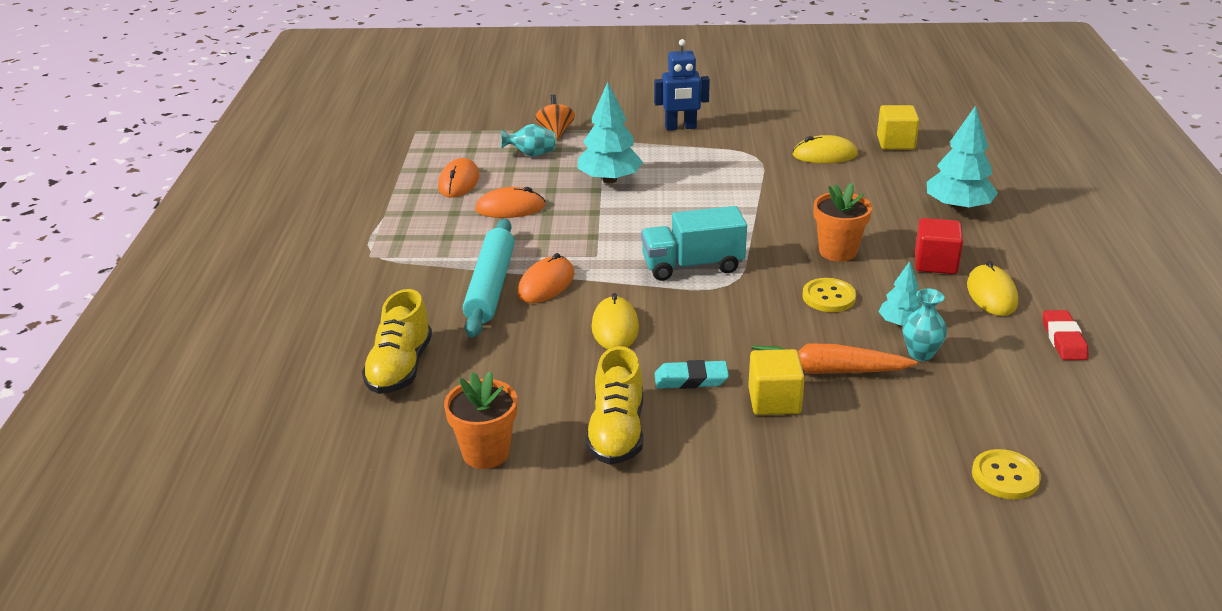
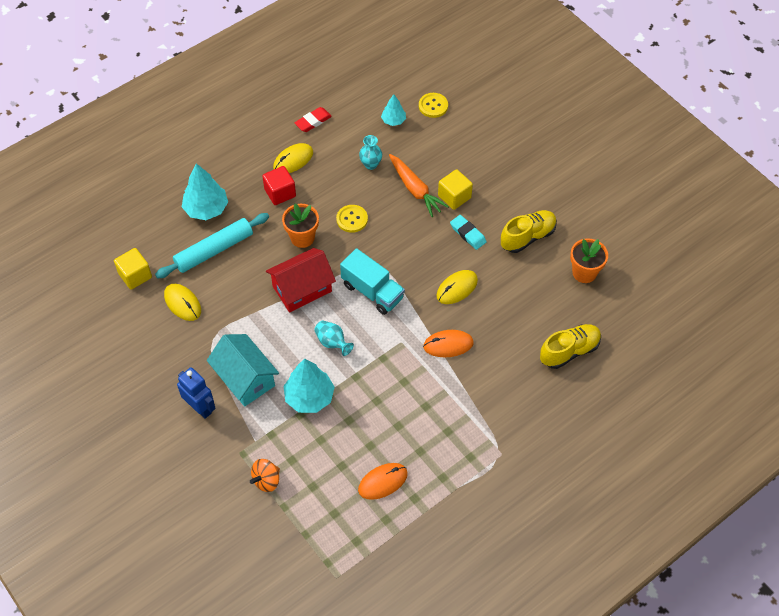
camera: 130 degrees left, 25 degrees up
(491, 287) = (473, 368): turquoise rolling pin -> turquoise rolling pin (214, 250)
(510, 208) = (388, 425): orange mouse -> none
(531, 154) = (311, 469): turquoise vase -> turquoise vase (332, 342)
(682, 156) = (245, 378): none -> turquoise house
(756, 224) = (302, 289): none -> red house
(900, 323) = (351, 182): turquoise tree -> turquoise tree (393, 120)

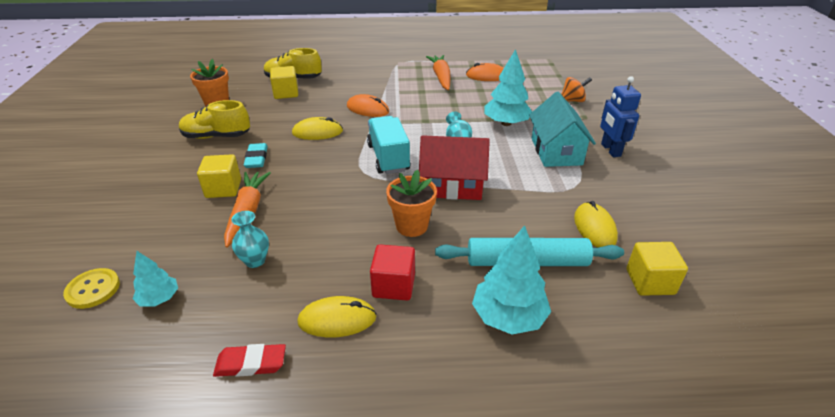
camera: 145 degrees left, 20 degrees down
(352, 219) = (342, 217): yellow button -> none
(428, 447) = (441, 77): none -> orange carrot
(546, 324) = (286, 93): none -> yellow cube

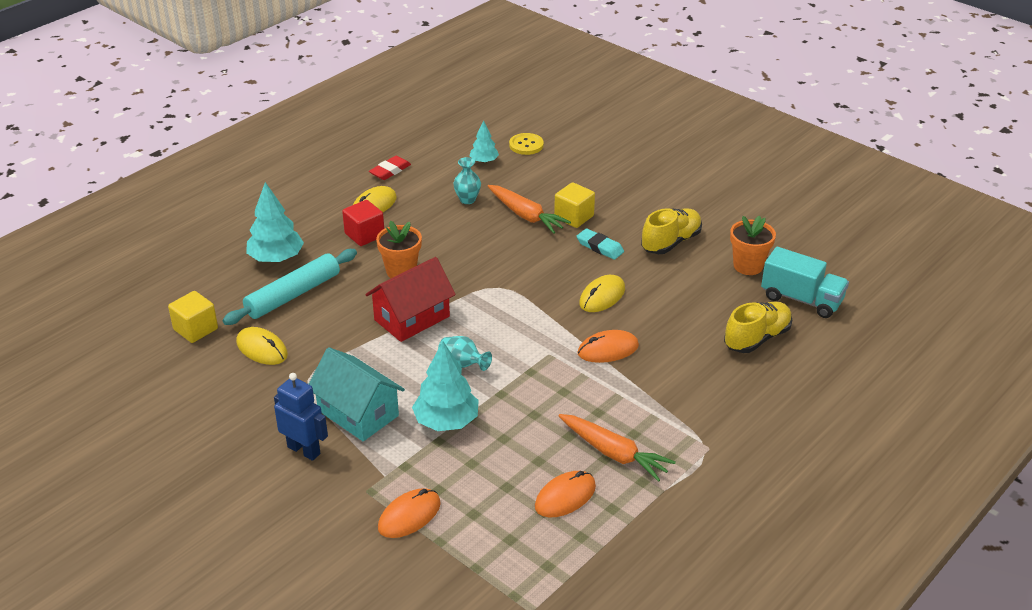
camera: 135 degrees right, 0 degrees up
(286, 93) = (720, 316): yellow cube -> none
(388, 158) = (500, 311): turquoise truck -> turquoise truck (801, 299)
(572, 100) = (409, 516): orange spinning top -> orange mouse

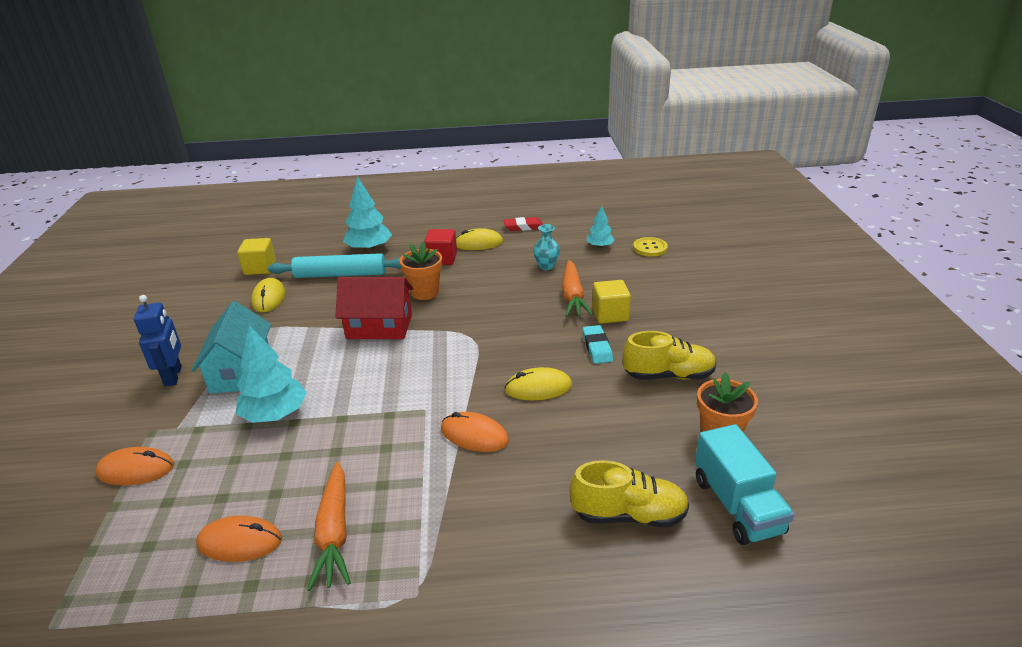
camera: 45 degrees right, 5 degrees down
(463, 364) = (355, 379): turquoise vase -> none

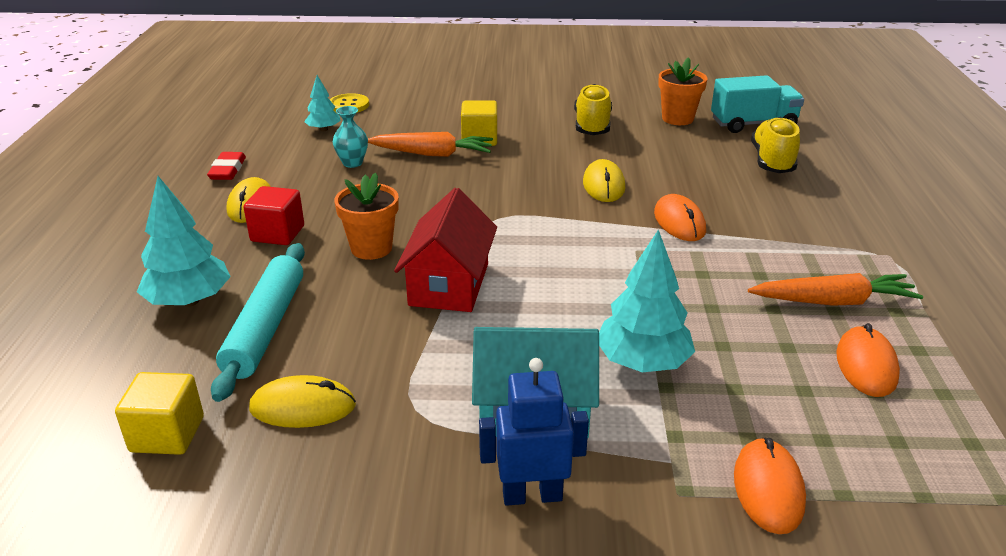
camera: 85 degrees left, 0 degrees up
(474, 435) = (679, 222): orange mouse -> orange mouse turned 45 degrees counterclockwise
(597, 347) = (539, 151): turquoise eraser -> none

